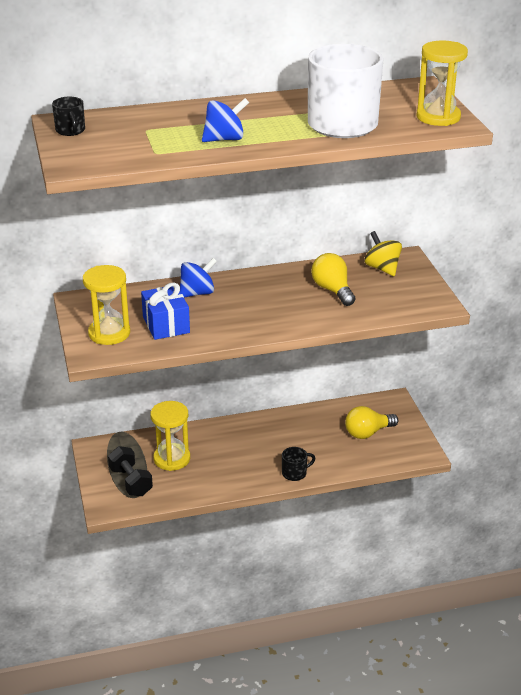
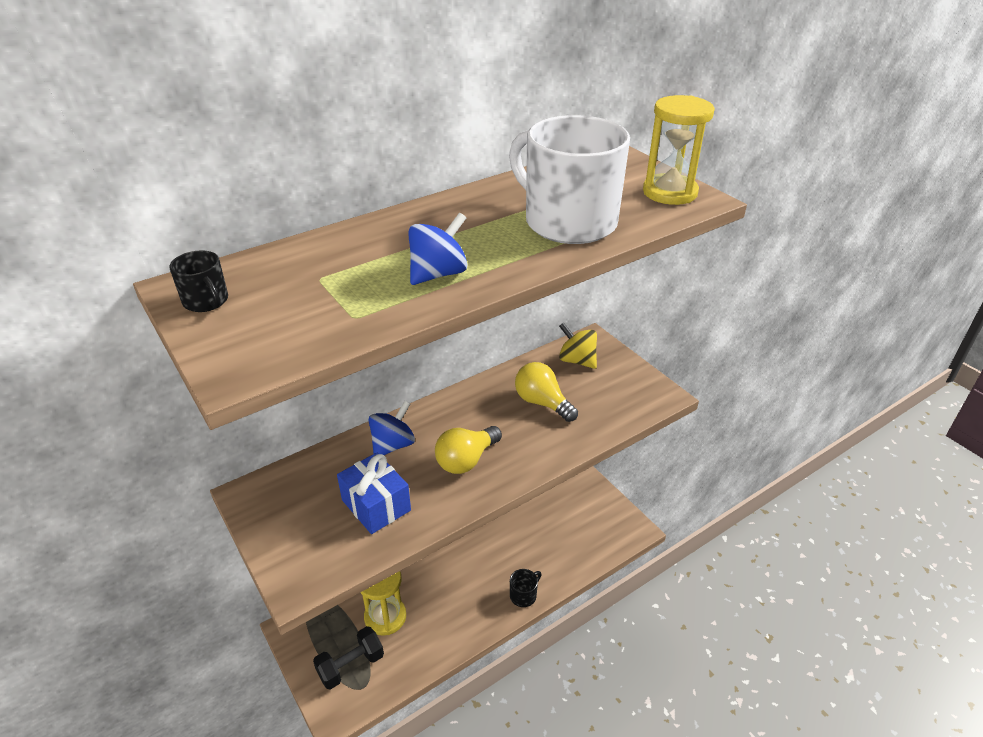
camera: 20 degrees left, 5 degrees up
(109, 333) = (309, 540): yellow hourglass -> none
(131, 482) = (351, 665): black dumbbell -> black dumbbell turned 75 degrees counterclockwise
(367, 433) = (571, 520): yellow light bulb -> yellow light bulb (466, 460)

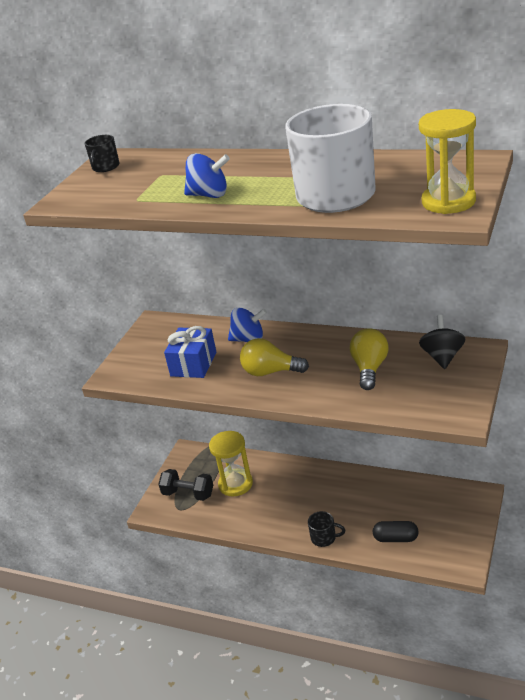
camera: 60 degrees right, 5 degrees down
(571, 549) = (396, 538): none -> black capsule
(577, 360) = (442, 357): yellow spinning top -> black spinning top

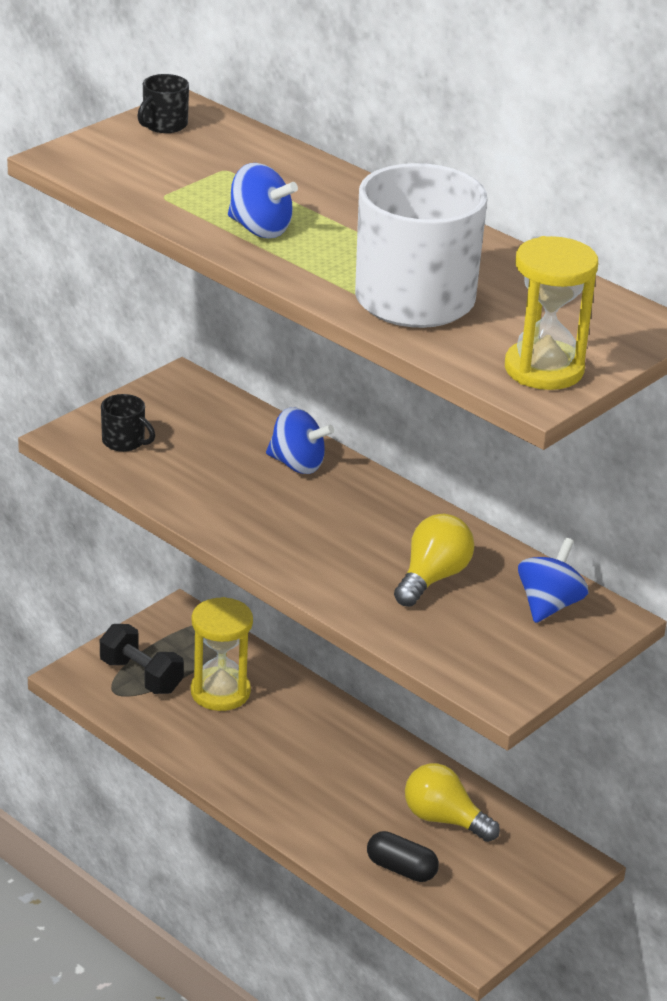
camera: 15 degrees right, 0 degrees up
(193, 364) = (193, 468): blue gift -> none
(270, 372) = (291, 524): yellow light bulb -> yellow light bulb (444, 819)
(324, 538) = (297, 823): black mug -> black mug (124, 441)
(442, 357) = (549, 605): black spinning top -> blue spinning top

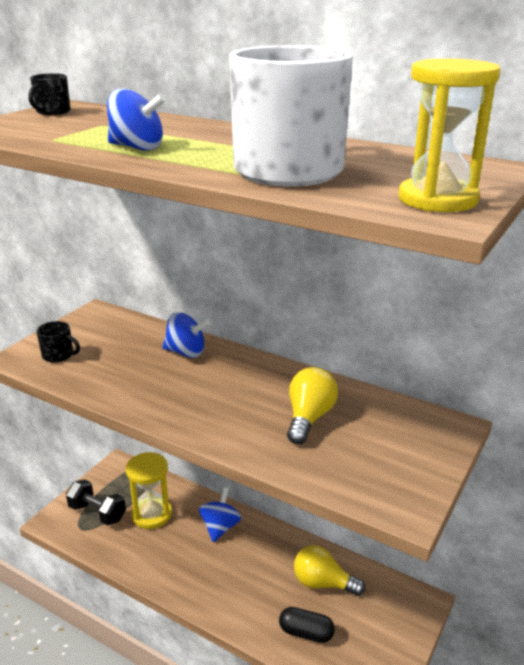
camera: 10 degrees left, 5 degrees down
(549, 605) = (403, 424): blue spinning top -> blue spinning top (220, 527)

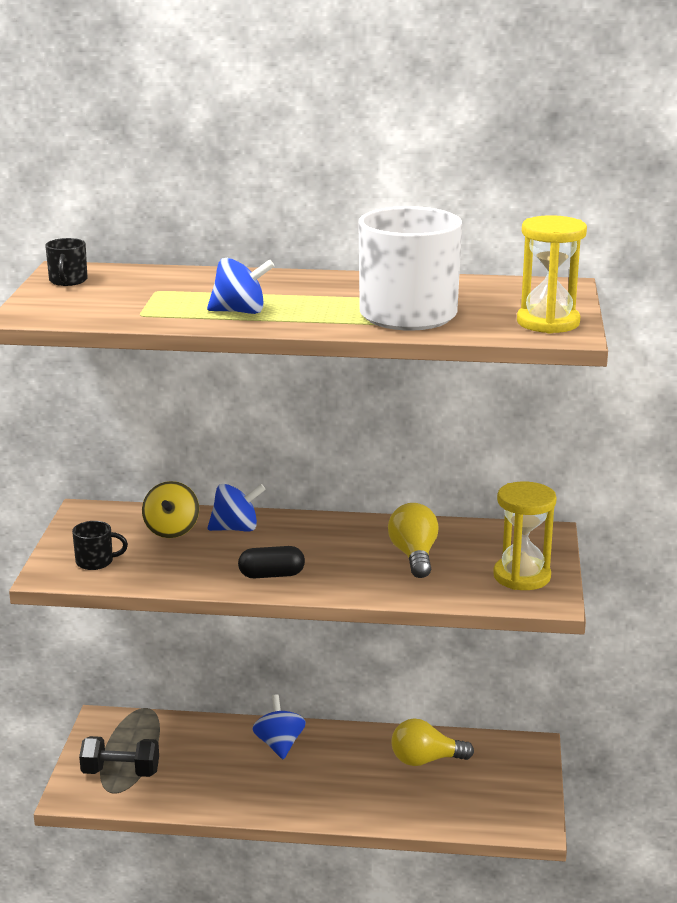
camera: 25 degrees left, 5 degrees down
(138, 342) = (171, 530): none -> yellow spinning top
(152, 514) = (189, 755): yellow hourglass -> yellow hourglass (522, 576)
(306, 632) = (436, 804): black capsule -> black capsule (271, 575)

